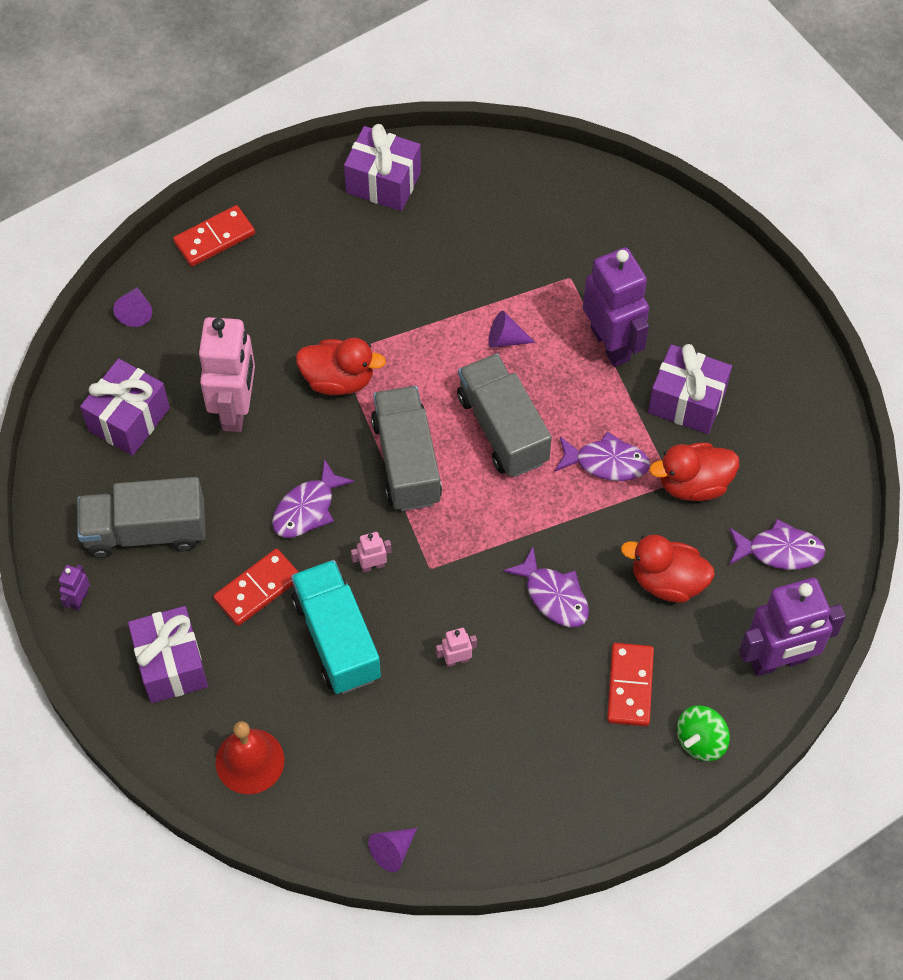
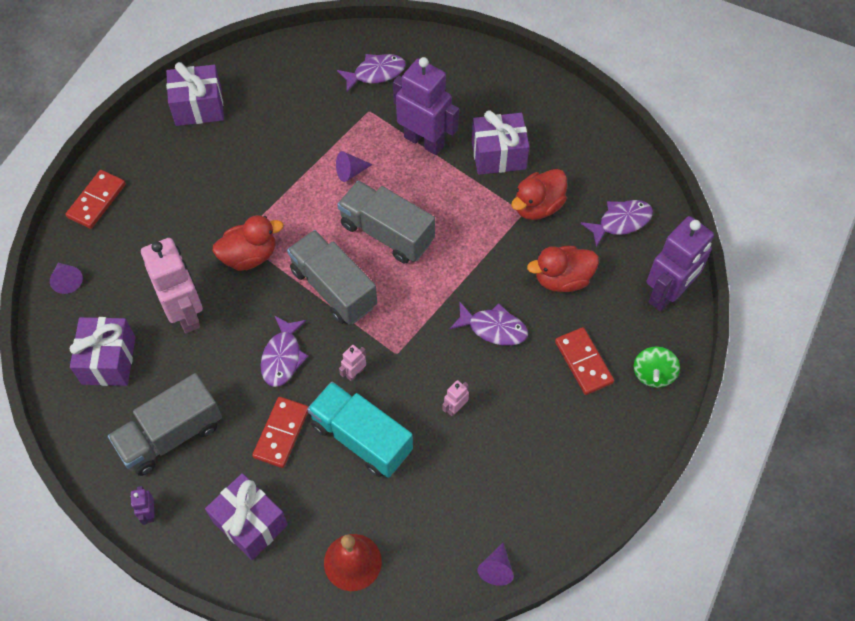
camera: 30 degrees left, 0 degrees up
(606, 462) = (471, 220): purple fish -> purple fish (375, 73)

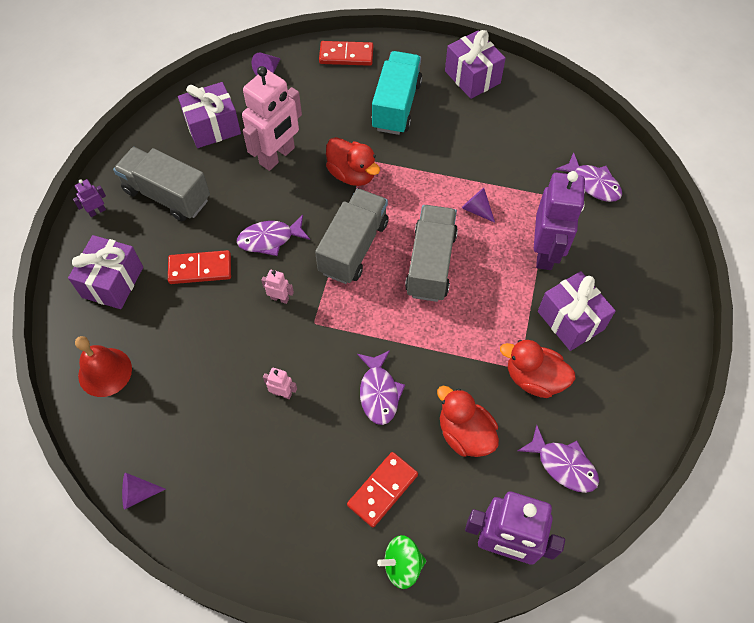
camera: 65 degrees right, 0 degrees up
(361, 438) = (220, 330): turquoise truck -> turquoise truck (396, 106)

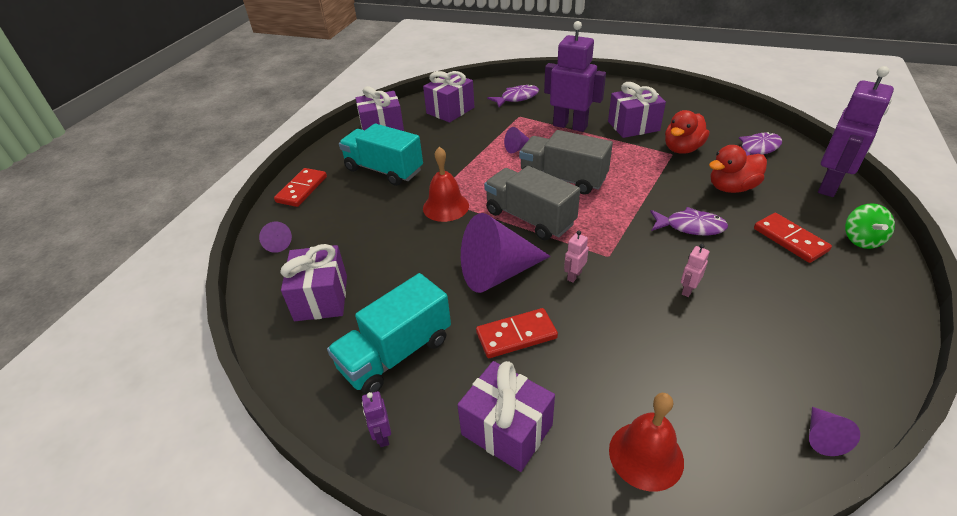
camera: 70 degrees left, 20 degrees down
(167, 195) = (396, 353): grey truck -> turquoise truck
(200, 269) = (516, 335): red domino -> red domino turned 60 degrees clockwise
(270, 239) = (498, 273): purple fish -> purple cone
(277, 156) = (394, 252): pink robot -> none
(352, 174) = (446, 207): red duck -> red bell
(536, 125) = (450, 110): none -> purple gift

